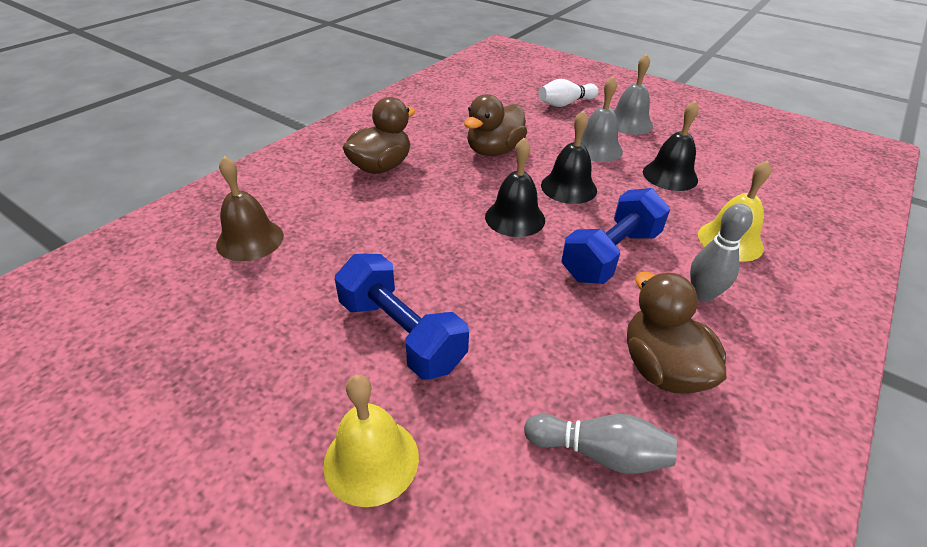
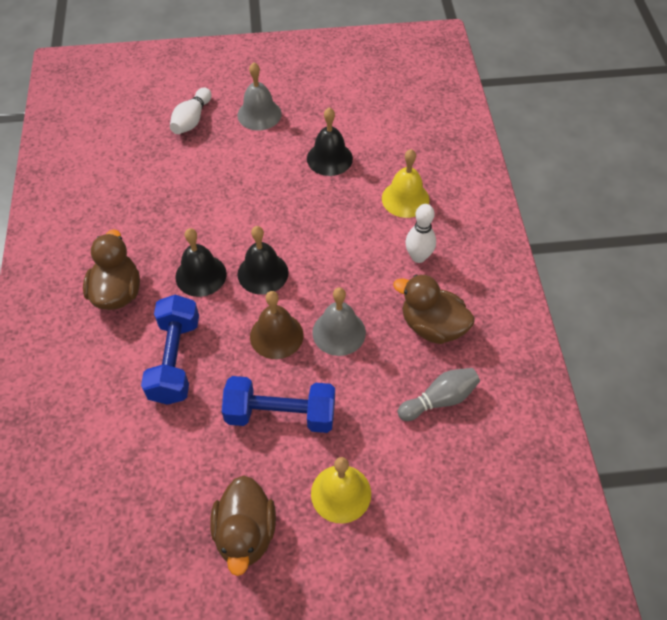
camera: 40 degrees left, 15 degrees up
(250, 240) = (101, 428): brown bell -> brown bell (276, 335)
(494, 151) = (187, 215): brown duck -> brown duck (245, 533)
(568, 187) = (273, 218): black bell -> black bell (201, 275)
(597, 149) = (259, 161): grey bell -> grey bell (339, 332)
(611, 255) = (347, 262): blue dumbbell -> blue dumbbell (175, 360)
(702, 295) = (418, 257): grey bowling pin -> white bowling pin

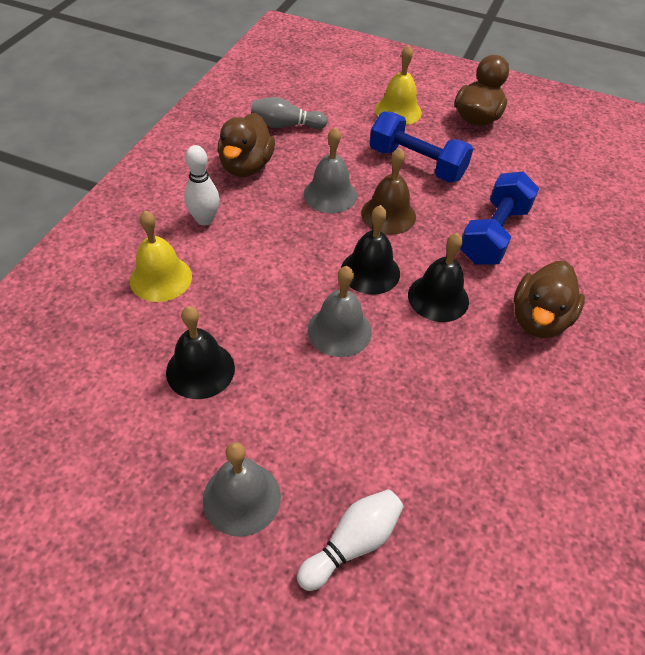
camera: 155 degrees left, 5 degrees down
(259, 219) = (339, 330): none -> grey bell
(432, 326) = (246, 166): brown duck -> brown duck turned 45 degrees clockwise

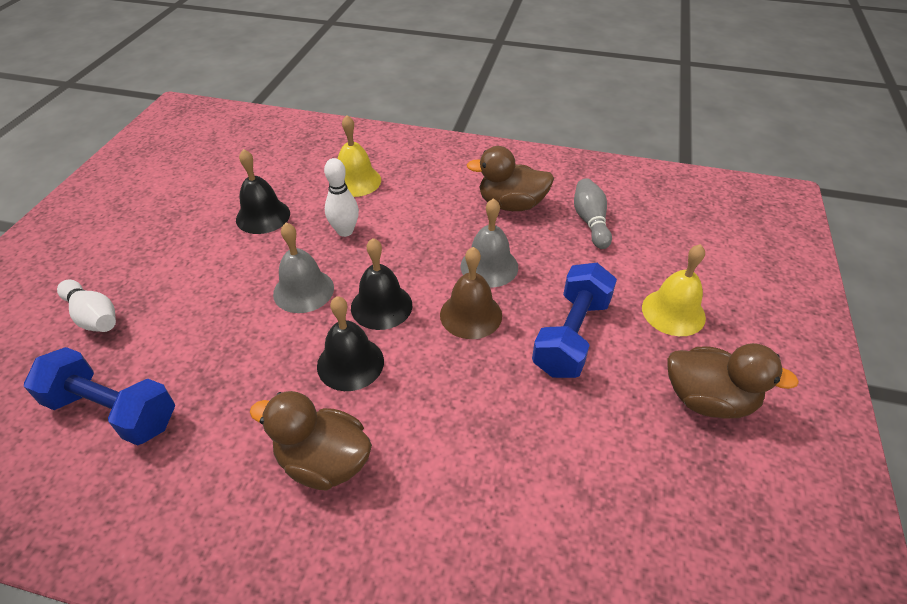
camera: 85 degrees right, 5 degrees down
(204, 219) = (429, 192): white bowling pin -> white bowling pin (345, 231)
(242, 498) = (147, 253): grey bell -> none
(493, 234) = (462, 417): blue dumbbell -> blue dumbbell (113, 411)

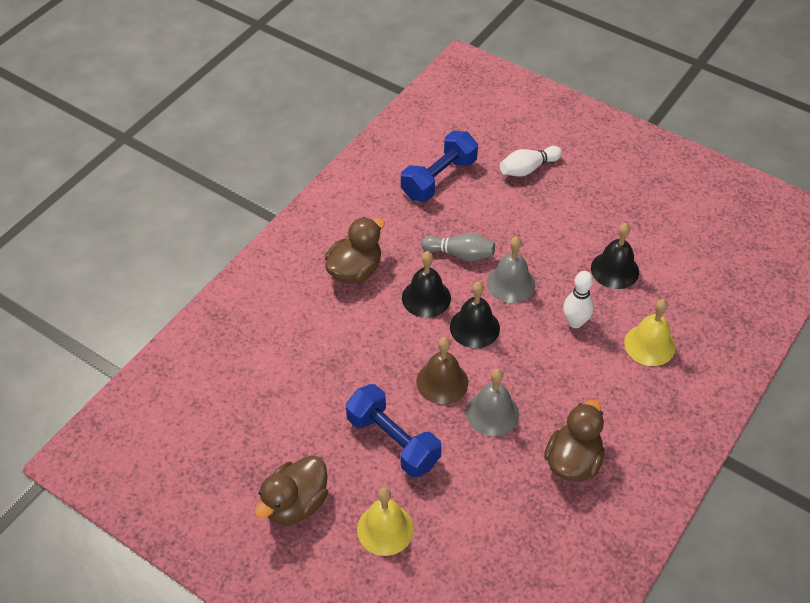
camera: 110 degrees right, 5 degrees up
(590, 222) = (524, 520): grey bowling pin -> grey bowling pin (460, 254)

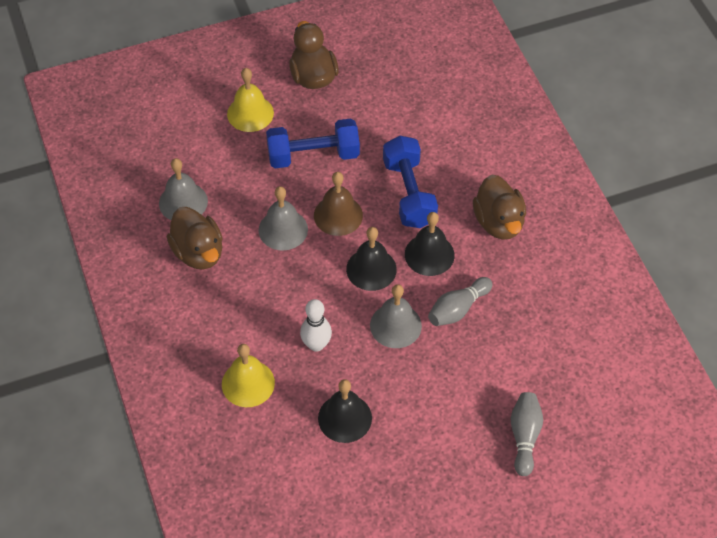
camera: 125 degrees right, 5 degrees up
(439, 179) = (565, 351): blue dumbbell -> blue dumbbell (409, 193)
(528, 169) = (524, 436): white bowling pin -> grey bowling pin
(534, 513) = (183, 202): none -> grey bell

